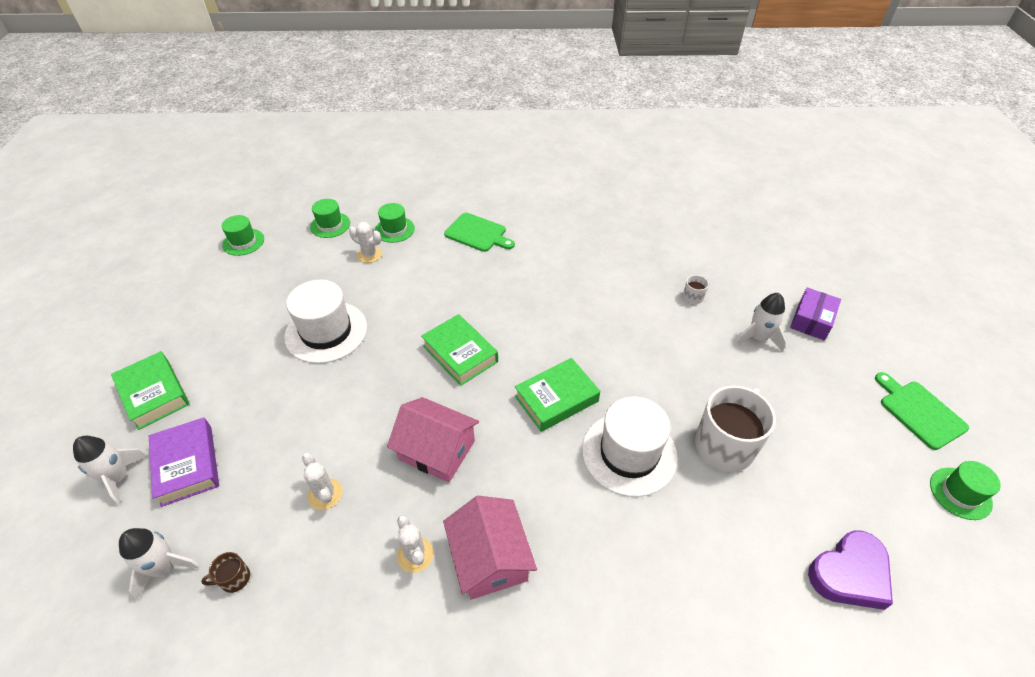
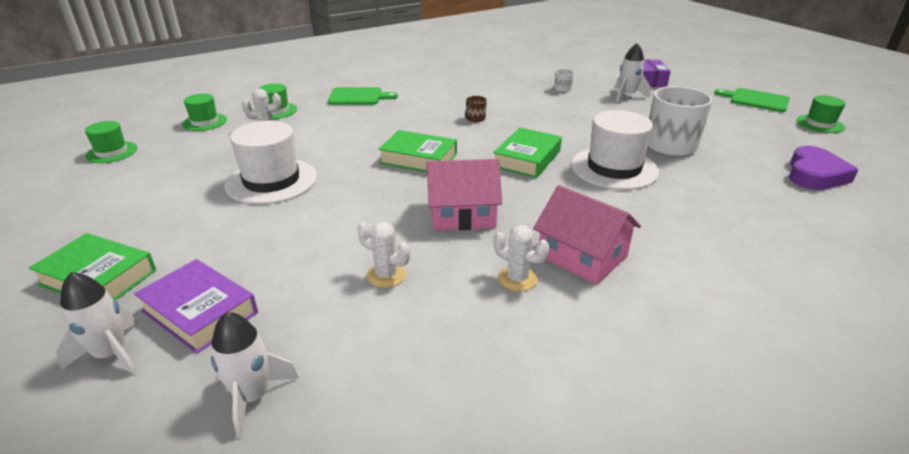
camera: 30 degrees left, 15 degrees down
(234, 579) = (350, 368): brown mug -> brown mug (475, 119)

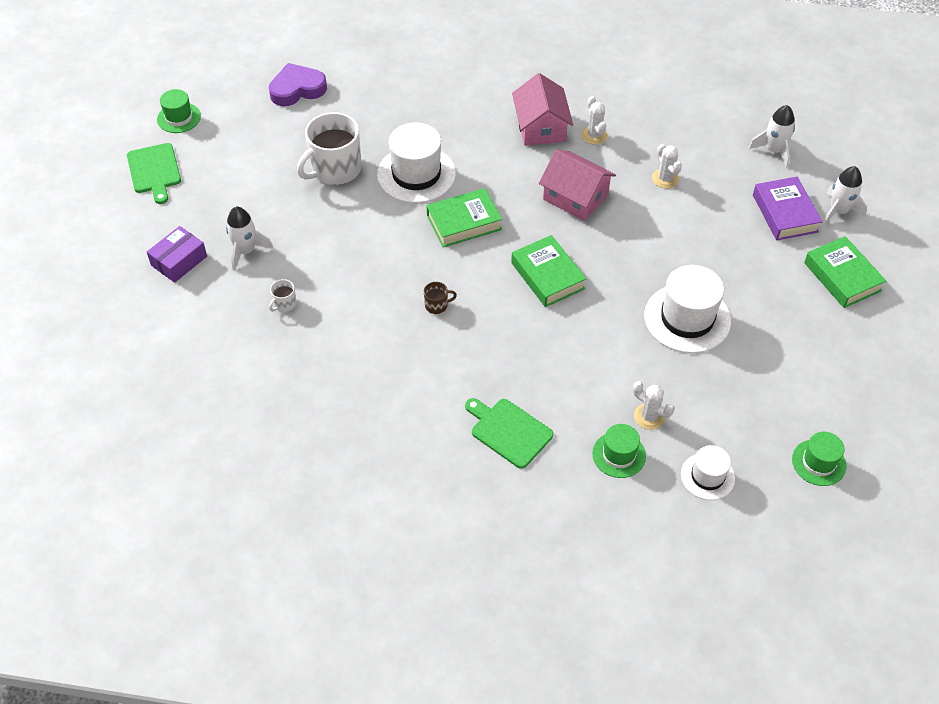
camera: 140 degrees left, 20 degrees up
(204, 122) = (707, 476): green hat -> white hat

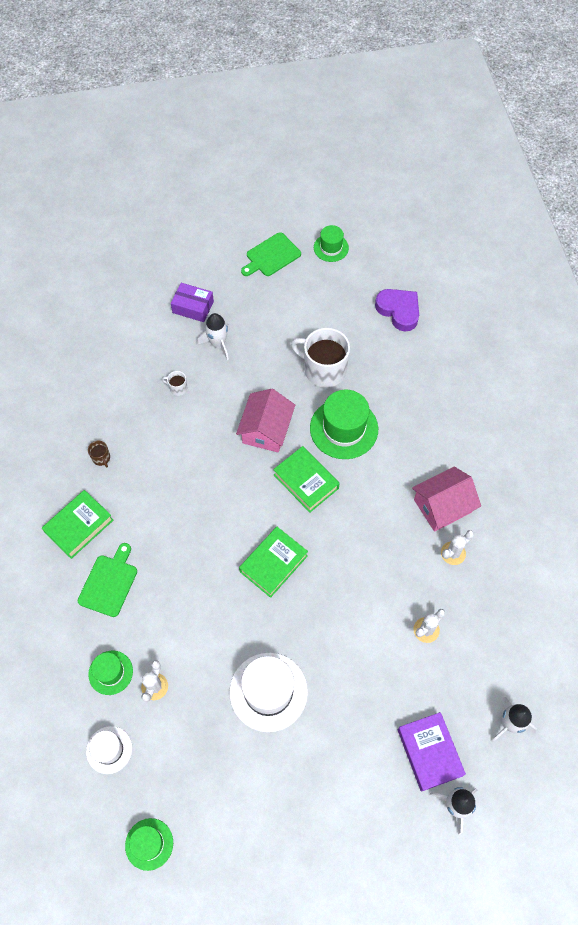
camera: 70 degrees right, 10 degrees up
(416, 174) = (344, 428): white hat -> green hat
(437, 305) = (213, 491): brown mug -> brown mug (101, 458)
(575, 197) = (371, 559): pink house -> pink house (266, 429)
(785, 213) = (429, 752): purple book -> purple book turned 75 degrees counterclockwise
(842, 277) = (370, 825): green book -> green book (79, 526)

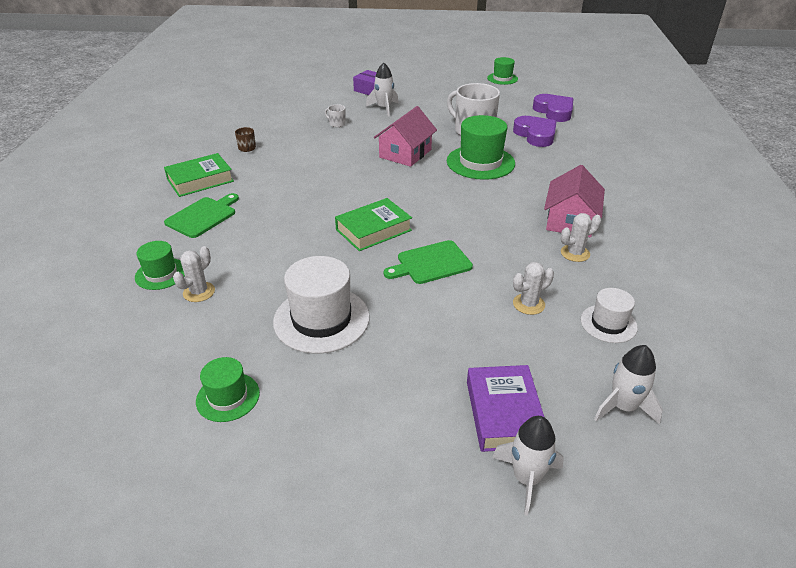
camera: 15 degrees right, 25 degrees down
(109, 750) = (116, 331): white hat -> white hat (608, 323)
(149, 844) = (99, 425): green hat -> green hat (228, 397)
(271, 256) = (450, 77): green cutting board -> green cutting board (431, 263)
(306, 481) = (430, 186): green book -> none
(388, 363) = (535, 135): none -> purple heart
(442, 506) = (570, 220): pink house -> pink house turned 60 degrees counterclockwise

